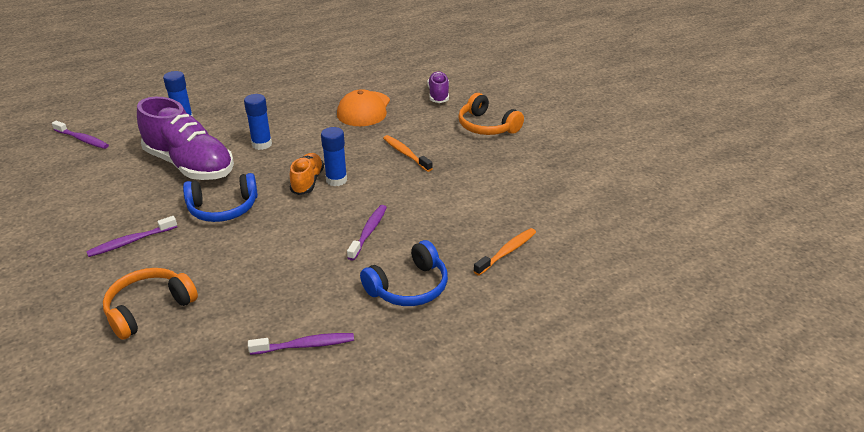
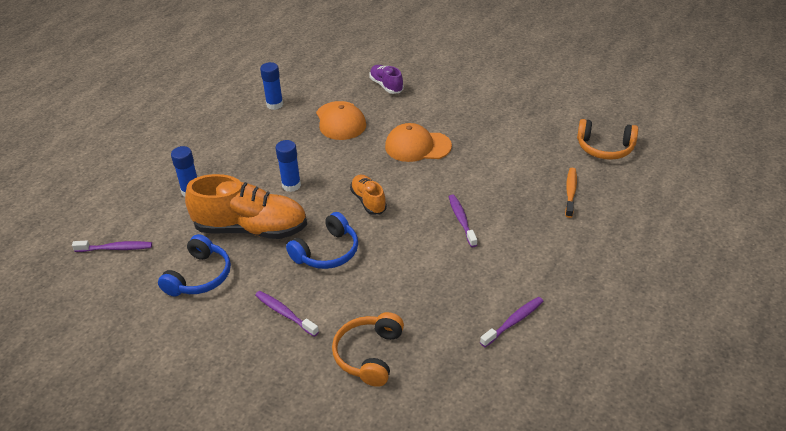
camera: 30 degrees left, 5 degrees up
(130, 242) = (285, 313): purple toothbrush -> purple toothbrush turned 105 degrees clockwise
(190, 165) = (251, 229): purple shoe -> orange shoe
(336, 180) = (389, 190): blue glue stick -> blue glue stick (275, 105)
(405, 154) = (417, 146): orange toothbrush -> orange cap
(409, 287) = (535, 247): blue headphones -> blue headphones (199, 276)
(487, 126) = (453, 99): orange headphones -> orange headphones (605, 148)

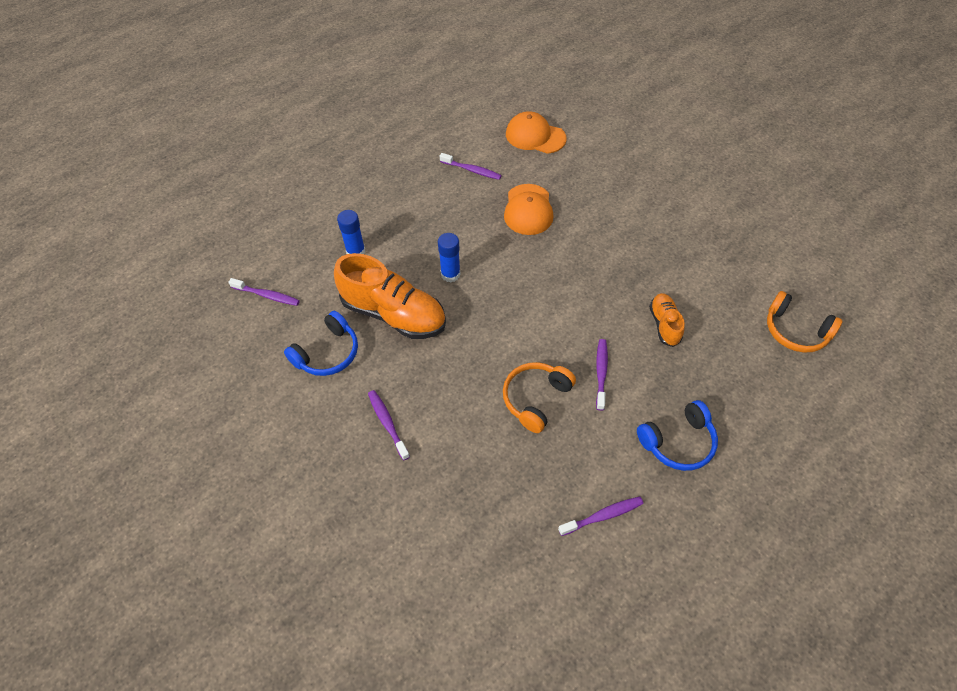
camera: 20 degrees right, 15 degrees up
(275, 105) = (472, 170): blue glue stick -> purple toothbrush
(327, 252) = (453, 366): blue headphones -> blue headphones (678, 442)
(368, 201) = (517, 318): orange shoe -> orange shoe (664, 324)
(369, 355) = (446, 501): orange headphones -> orange headphones (536, 399)
(386, 86) = (592, 178): purple shoe -> none
(417, 146) = (593, 266): orange cap -> orange cap (535, 136)
(570, 192) = (731, 376): orange toothbrush -> none

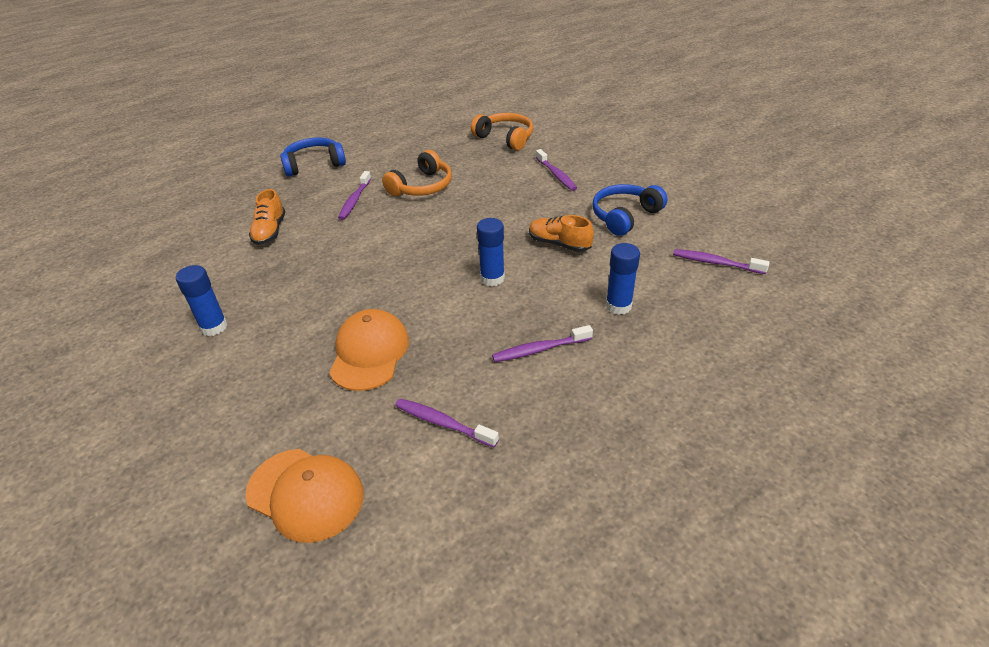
camera: 175 degrees left, 15 degrees down
(393, 314) = (559, 244): orange shoe -> orange shoe, size x0.51
(603, 516) = (392, 136): purple toothbrush -> purple toothbrush (539, 349)
(647, 225) = (214, 327): none -> blue glue stick
(795, 331) = (144, 225): orange headphones -> orange headphones (505, 138)

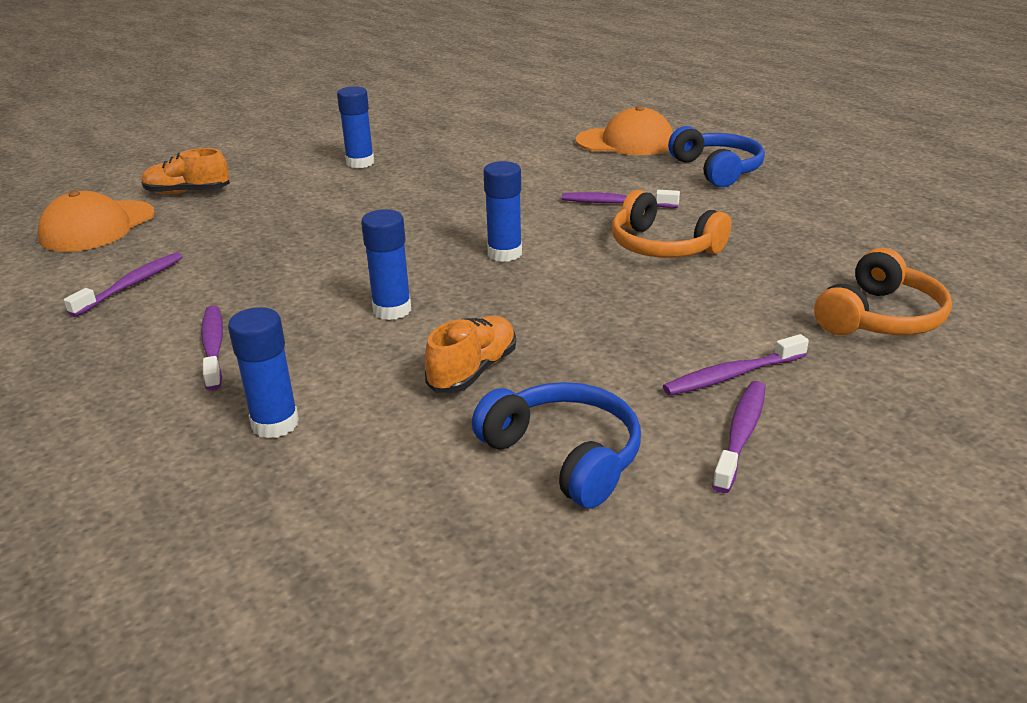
camera: 90 degrees right, 10 degrees down
(270, 231) = (538, 165): orange shoe -> orange shoe (188, 192)
(369, 353) = (274, 238): orange cap -> orange cap (625, 142)
(420, 240) = (504, 254): none -> blue glue stick
(715, 263) = (360, 574): purple toothbrush -> purple toothbrush (741, 434)

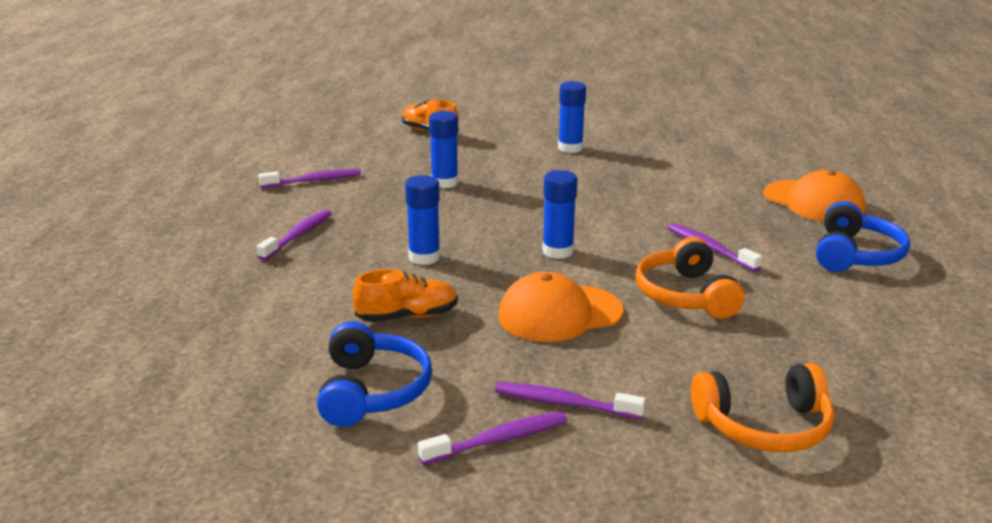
camera: 40 degrees right, 5 degrees down
(98, 227) = (349, 137): orange cap -> orange cap (559, 314)
(275, 424) = (261, 293): blue glue stick -> blue glue stick (444, 183)

